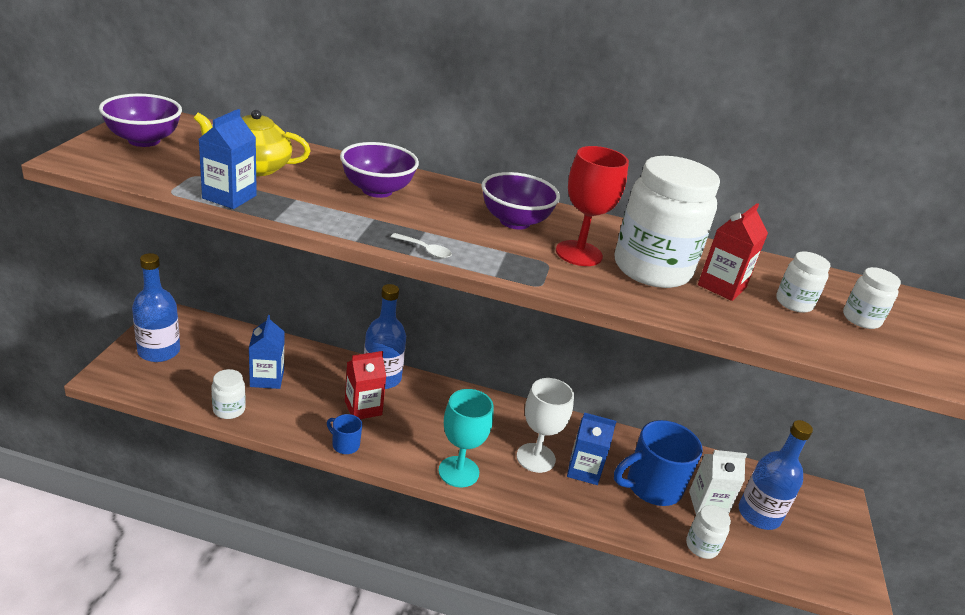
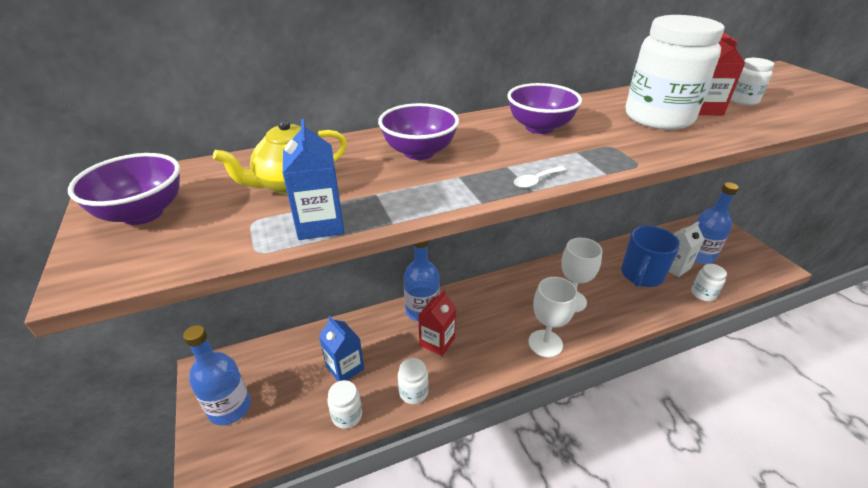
camera: 30 degrees left, 5 degrees up
(345, 445) = (459, 379): blue mug -> none
(425, 250) = (536, 181): white spoon -> white spoon turned 150 degrees clockwise
(458, 472) = (545, 343): turquoise goblet -> white goblet
(579, 253) = (610, 129): red goblet -> none
(583, 470) = (601, 290): blue carton -> none
(861, 319) = (777, 93): white jar -> white jar (413, 392)

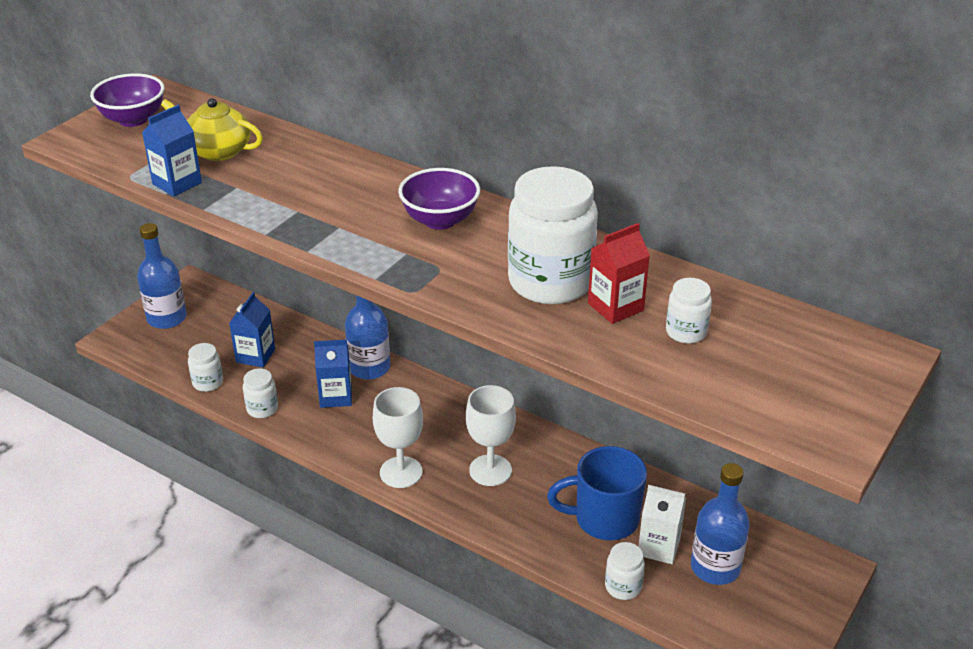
camera: 55 degrees right, 0 degrees up
(419, 152) = (320, 179): purple bowl -> none
(437, 342) = (336, 396): red carton -> blue carton
(536, 181) = (324, 248): white spoon -> none

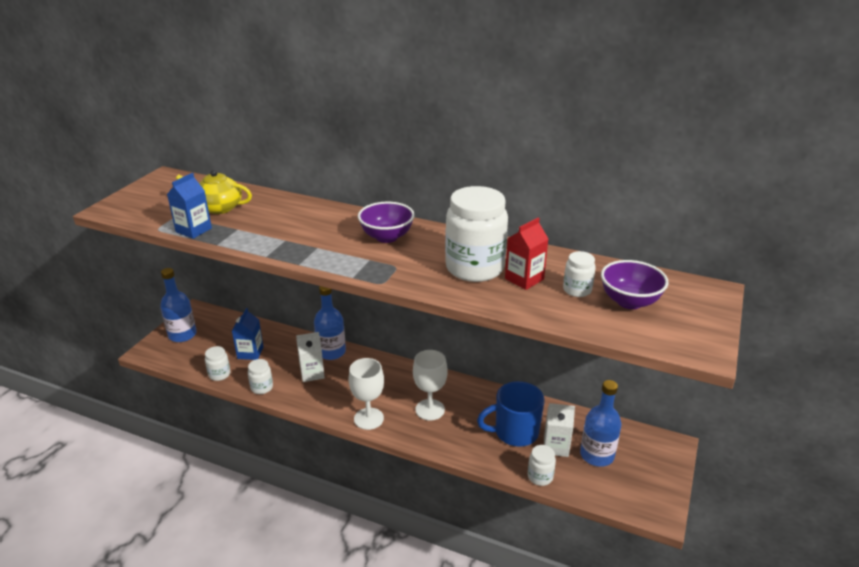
camera: 10 degrees left, 5 degrees down
(133, 119) = (153, 193): purple bowl -> purple bowl (629, 301)
(336, 396) = (312, 373): blue carton -> white carton

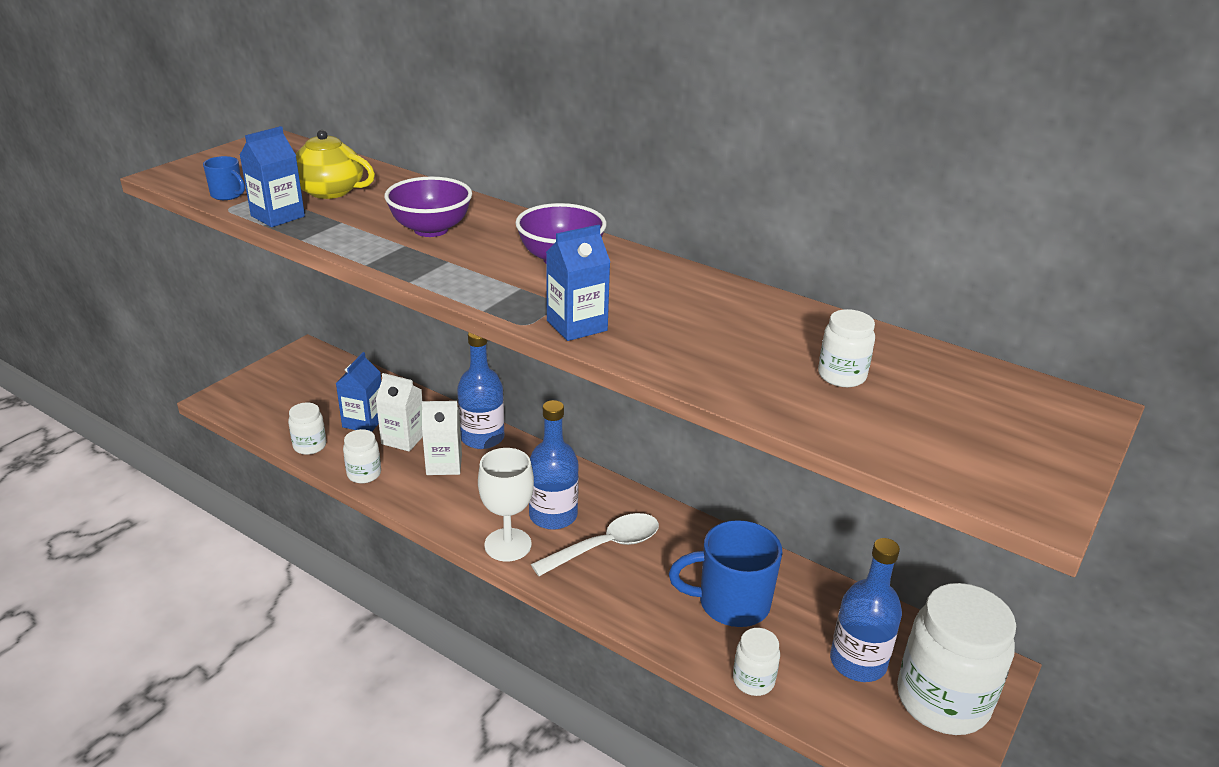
camera: 10 degrees right, 0 degrees up
(153, 219) = (228, 195): none -> blue mug
(182, 335) = (276, 382): blue bottle -> blue bottle (553, 515)
(413, 280) = (576, 325): none -> blue carton
(430, 410) = (606, 546): white goblet -> white spoon
(474, 268) = (682, 321): white jar -> white jar (942, 700)
(524, 279) = (758, 347): red carton -> none
(556, 446) = (793, 637): white carton -> white carton (403, 439)
(629, 301) = (927, 406): purple bowl -> purple bowl (431, 229)

